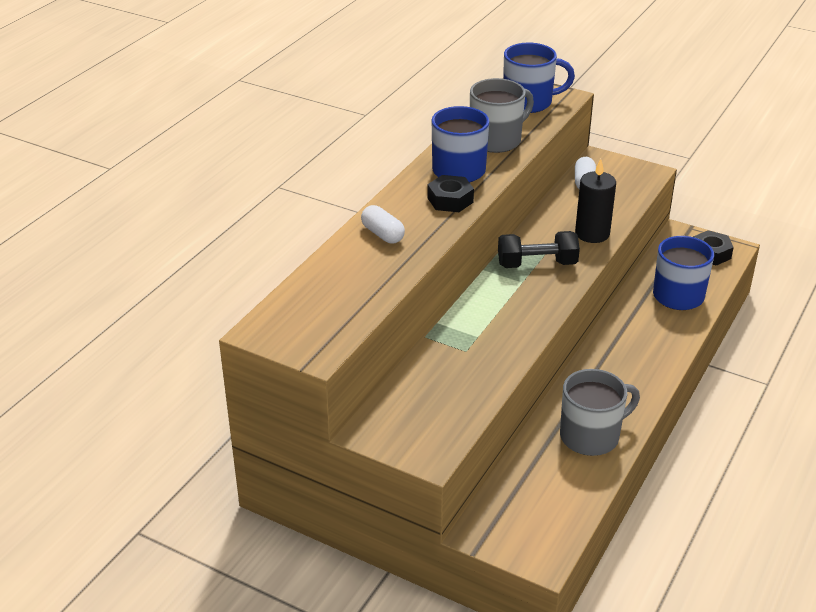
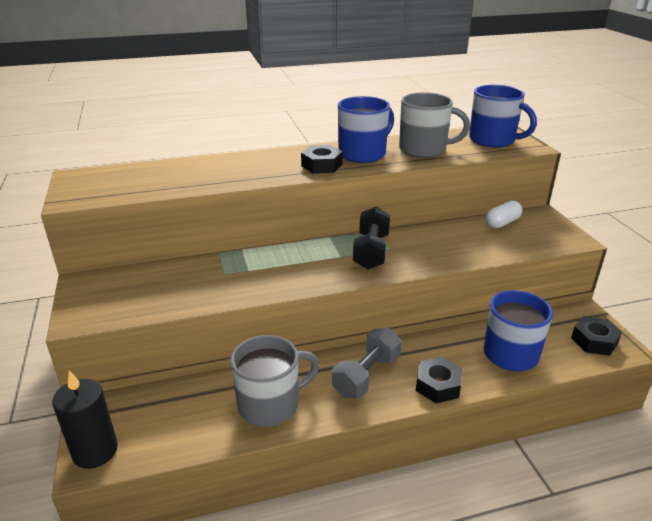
camera: 45 degrees right, 5 degrees down
(382, 234) = (242, 164): white capsule -> none
(537, 264) = (371, 251): black dumbbell -> black dumbbell turned 60 degrees clockwise
(591, 436) = (270, 405): grey mug -> grey mug turned 45 degrees counterclockwise
(592, 234) = (449, 254): black candle -> black candle (95, 451)
(618, 373) = (367, 376): none -> grey dumbbell
(668, 348) = (437, 385): none -> black nut

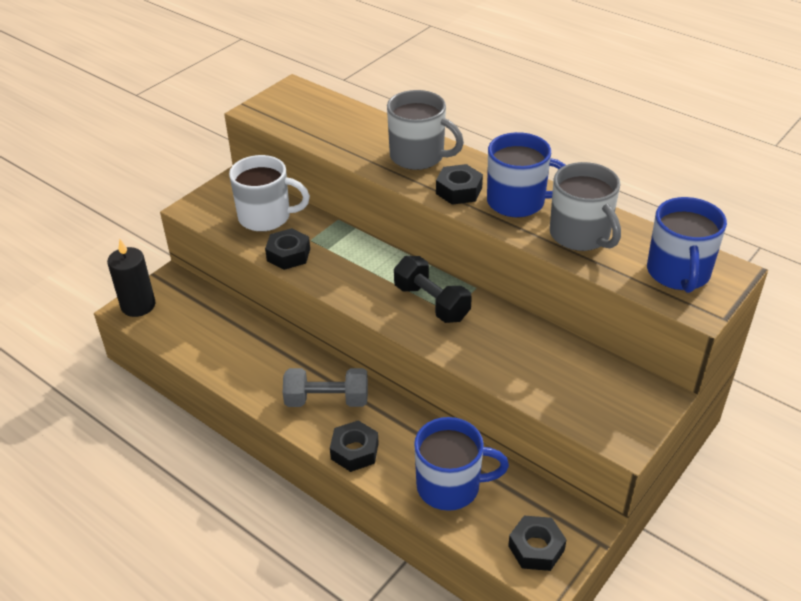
camera: 55 degrees right, 10 degrees up
(161, 283) = (266, 217): none -> white mug
(227, 291) = (288, 254): none -> black nut
(270, 405) = (246, 362): grey mug -> grey mug (418, 156)
(371, 251) = (431, 303): black dumbbell -> black dumbbell turned 75 degrees clockwise
(502, 223) = (597, 370): white capsule -> none

